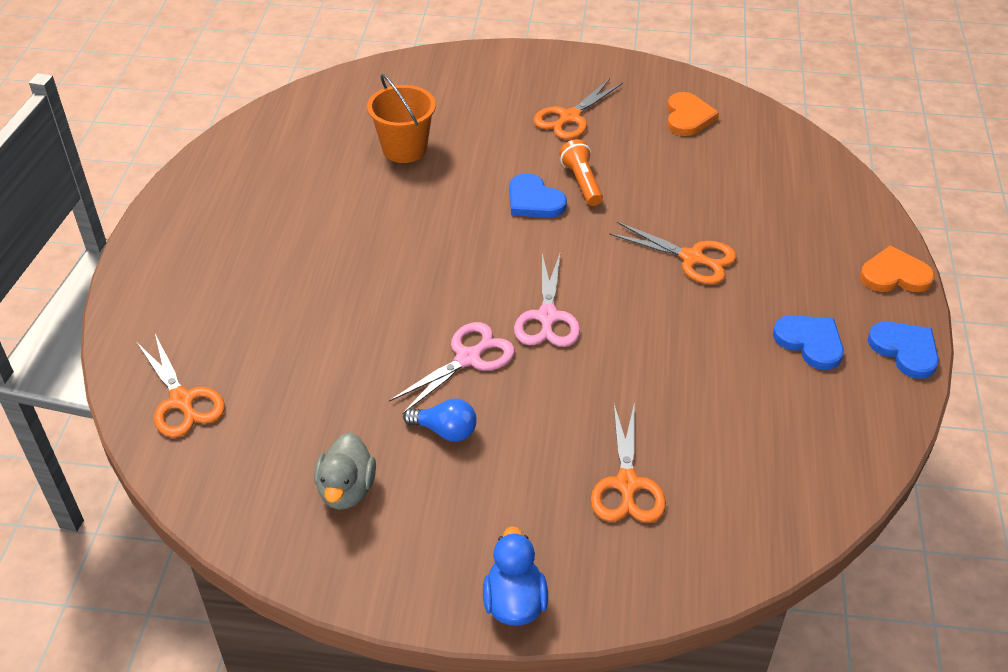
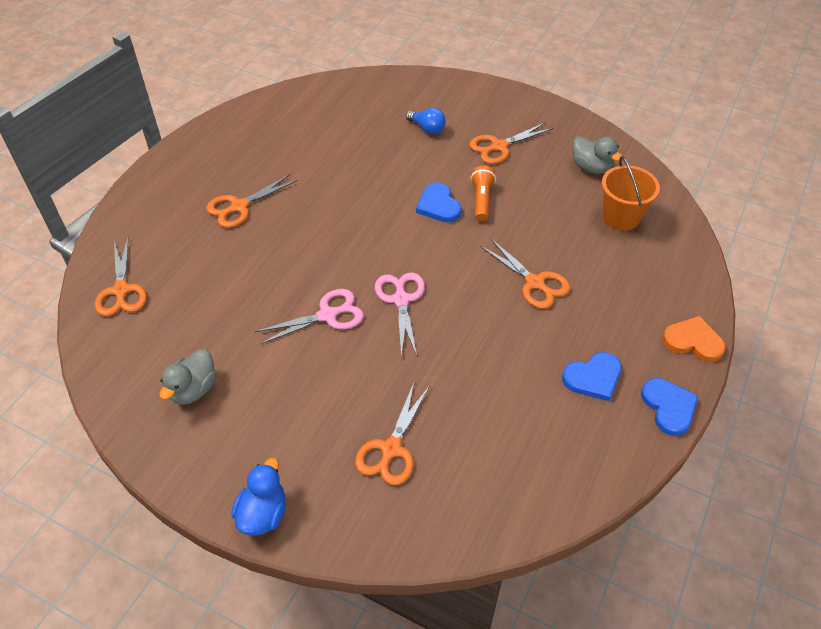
camera: 20 degrees right, 5 degrees up
(283, 262) = (239, 207): none -> orange scissors
(404, 149) = (365, 142): orange bucket -> orange bucket (621, 217)
(445, 431) = (283, 366): blue light bulb -> blue light bulb (427, 128)
(547, 317) = (401, 300): pink scissors -> pink scissors turned 150 degrees clockwise
(688, 117) = (591, 167): orange heart -> grey duck
(810, 342) = (593, 378): blue heart -> blue heart turned 90 degrees clockwise

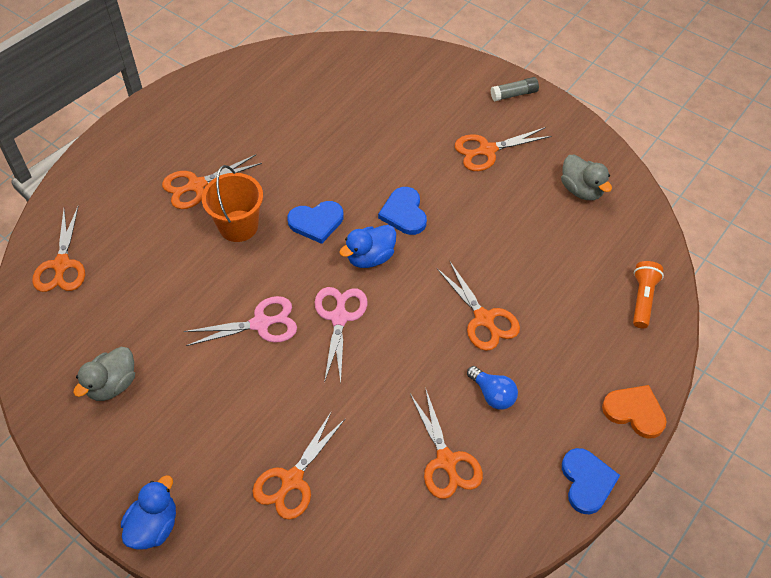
camera: 10 degrees right, 5 degrees up
(417, 245) = (370, 257): none -> blue duck
(427, 128) = (414, 117): blue light bulb -> blue light bulb (493, 394)
(481, 200) = (451, 213): orange flashlight -> orange flashlight (642, 299)
(510, 100) = (514, 94): none -> grey glue stick
(534, 409) = (446, 461): none -> orange scissors
(593, 378) = (517, 436): blue heart -> blue heart (316, 222)
(621, 217) = (598, 255): orange bucket -> orange bucket (238, 226)

